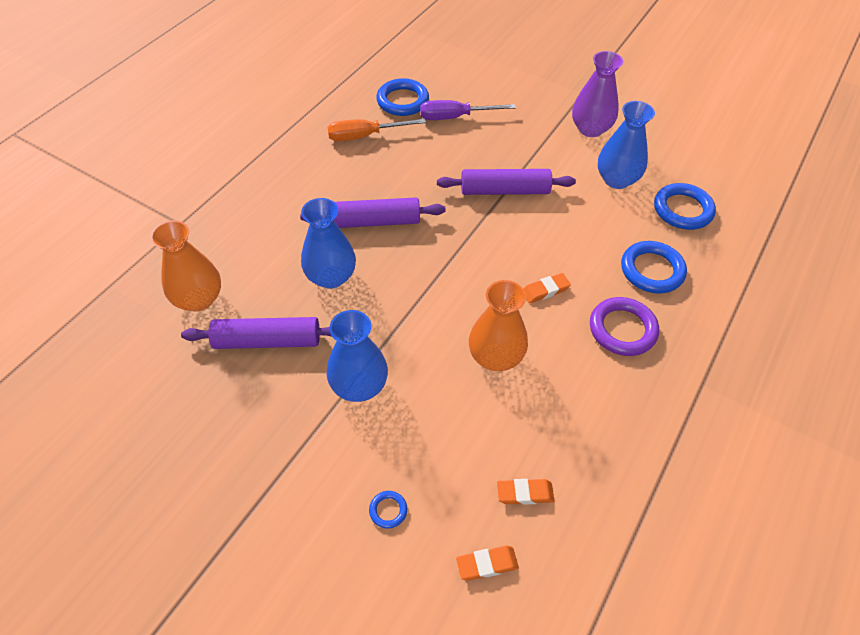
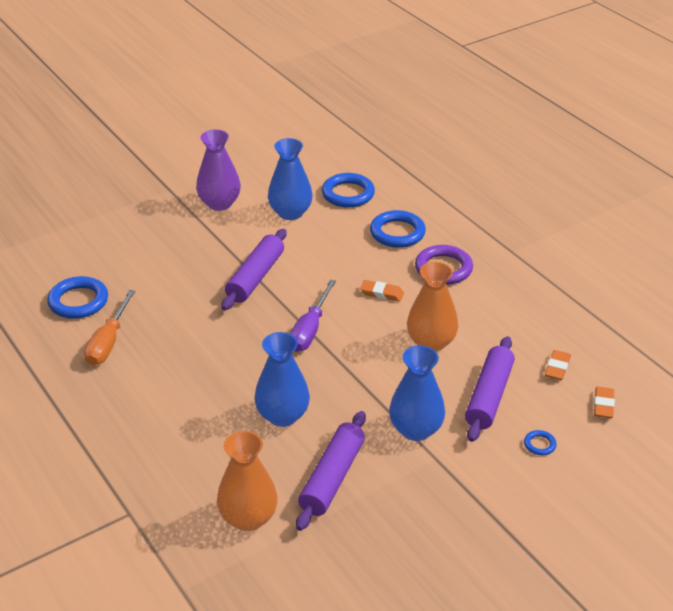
camera: 65 degrees left, 15 degrees down
(374, 222) = (233, 369): purple rolling pin -> purple rolling pin (489, 396)
(455, 117) = (134, 275): purple screwdriver -> purple screwdriver (310, 329)
(545, 290) = (382, 293): orange eraser -> orange eraser turned 75 degrees counterclockwise

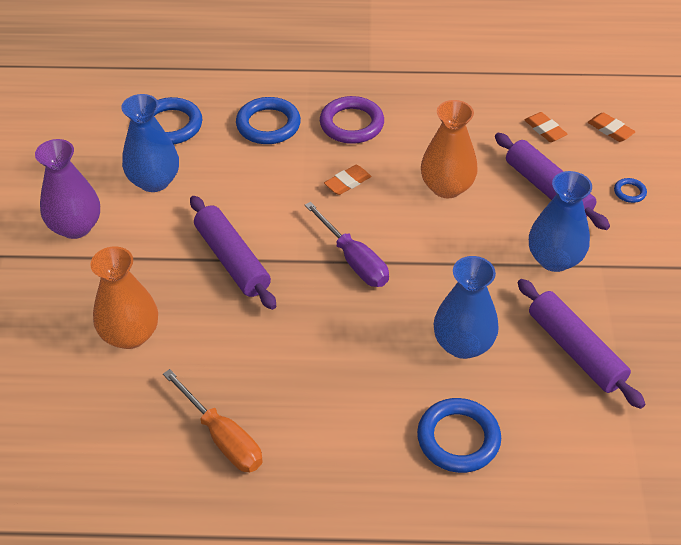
camera: 55 degrees left, 10 degrees up
(78, 301) = (122, 434): blue ring -> blue ring (458, 438)
(248, 518) = (587, 442): orange vase -> orange vase (130, 335)

